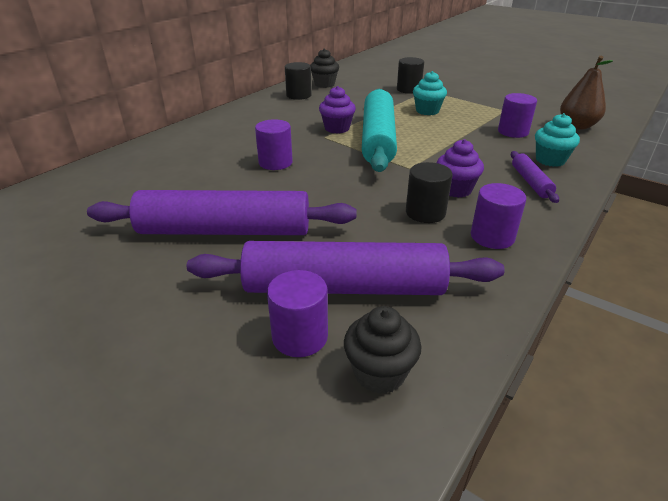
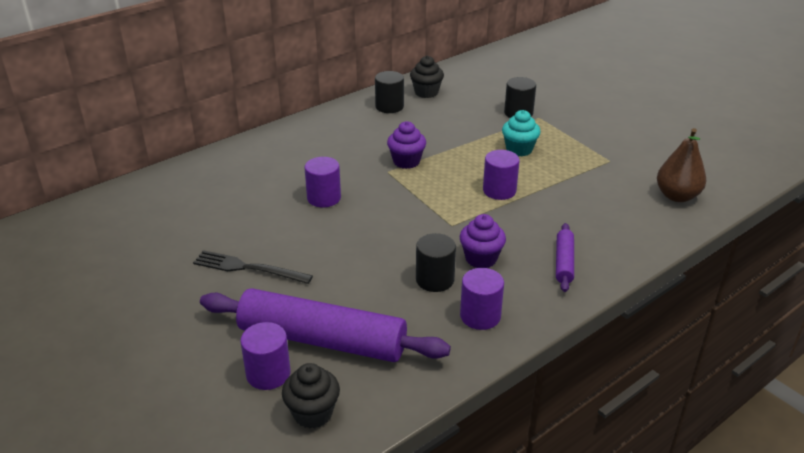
camera: 15 degrees right, 0 degrees up
(225, 231) = (248, 268): purple rolling pin -> black fork
(378, 139) = (441, 182): turquoise rolling pin -> none
(513, 132) = (595, 194): purple cylinder -> purple cylinder (499, 191)
(550, 160) = (607, 238): turquoise cupcake -> none

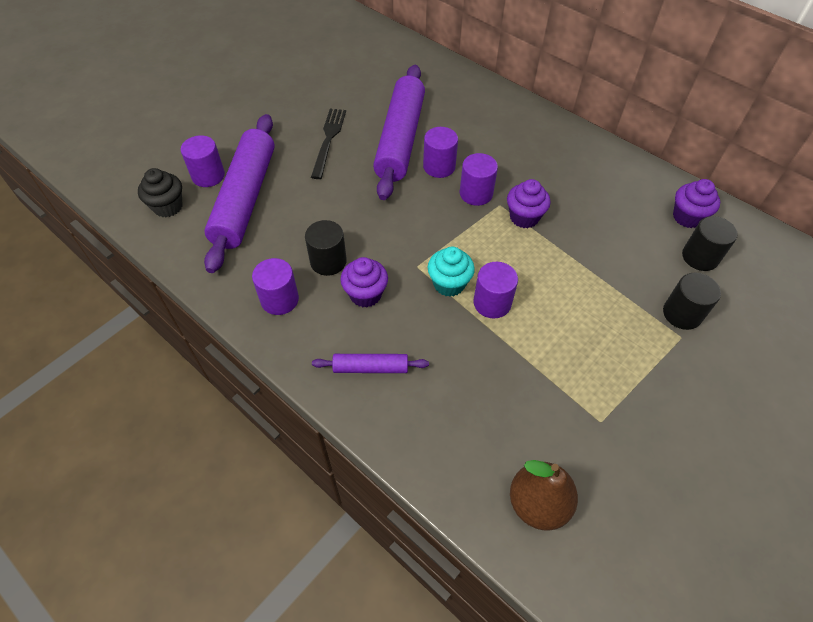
camera: 80 degrees right, 20 degrees up
(271, 218) = (400, 139): none -> purple rolling pin
(369, 182) = (476, 193): none -> purple cylinder
(389, 107) = (635, 189): black cylinder -> black cylinder (700, 257)
(426, 92) = (687, 217): black cupcake -> purple cupcake
(519, 149) = (589, 318): turquoise cupcake -> turquoise cupcake (449, 284)

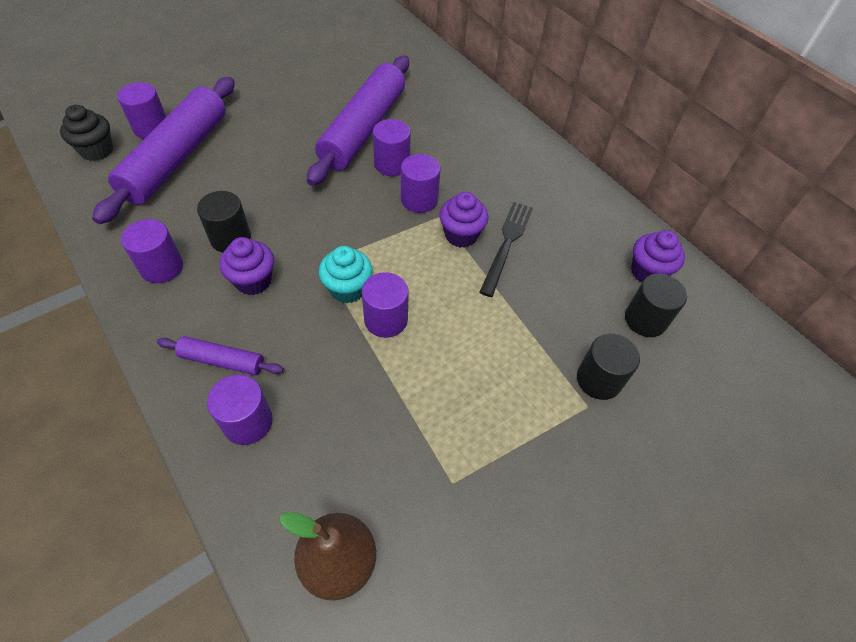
camera: 10 degrees right, 0 degrees up
(328, 140) = (289, 116): black fork -> black fork (507, 244)
(415, 413) = (247, 422): none -> purple cylinder

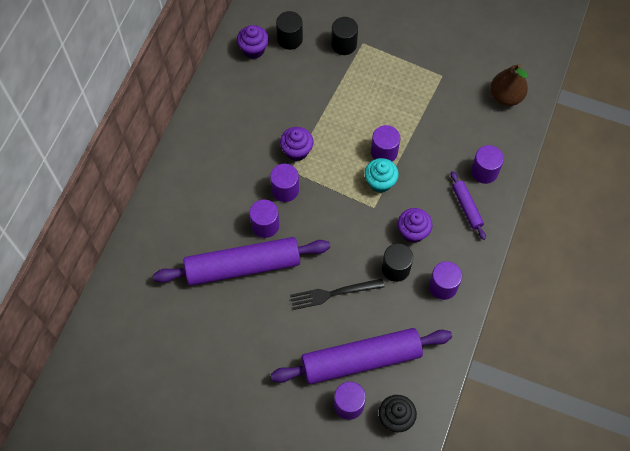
camera: 120 degrees left, 10 degrees up
(507, 244) = (286, 124): black fork -> black fork (333, 293)

